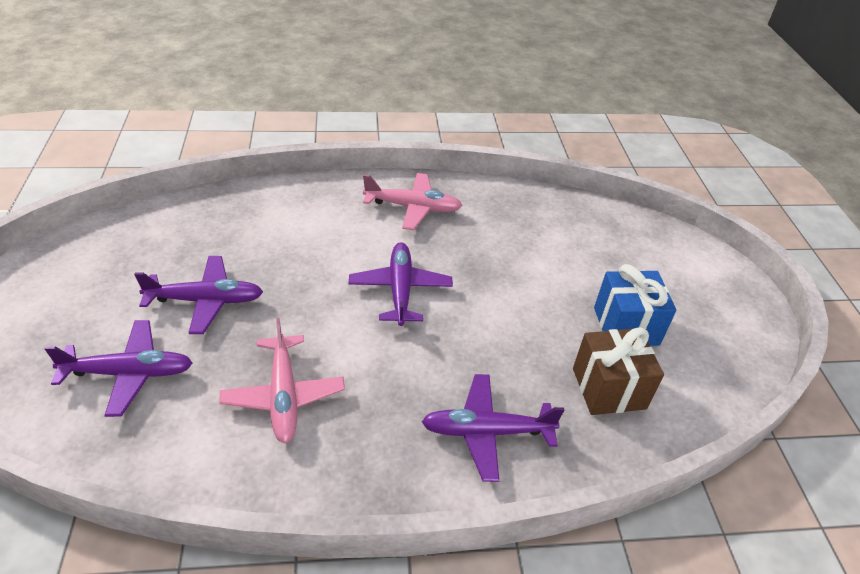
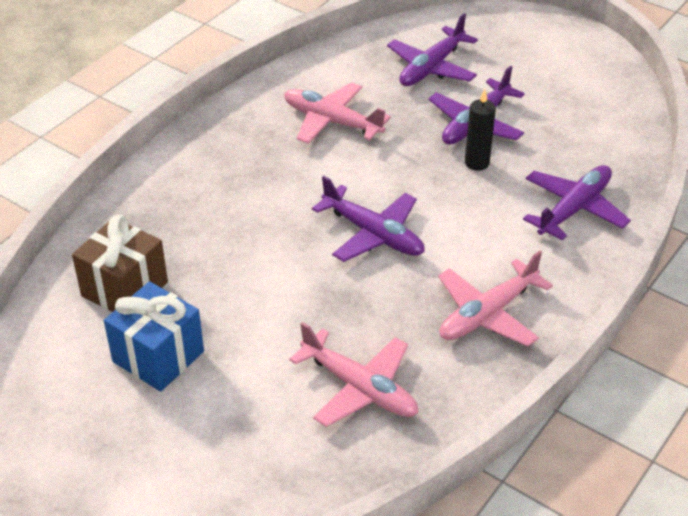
camera: 135 degrees right, 0 degrees up
(262, 276) = (477, 163): none -> black candle
(487, 432) = (182, 196): purple plane -> purple plane (574, 209)
(528, 229) = (359, 388): none -> pink plane

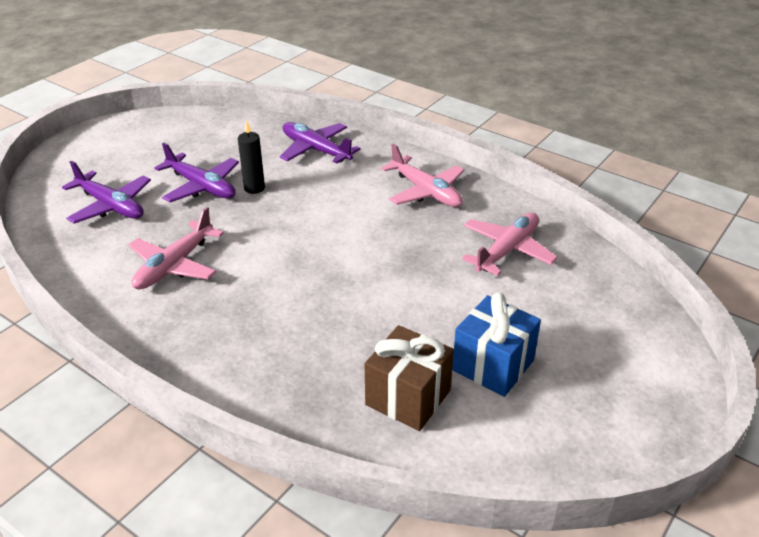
camera: 90 degrees left, 5 degrees down
(373, 234) = (337, 242): purple plane -> none

